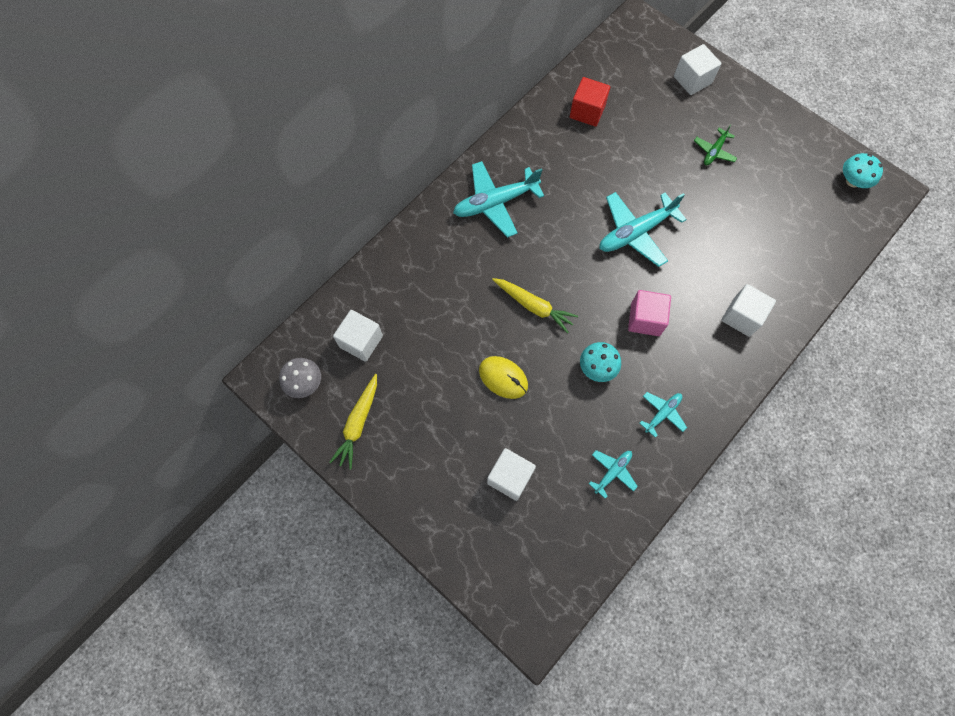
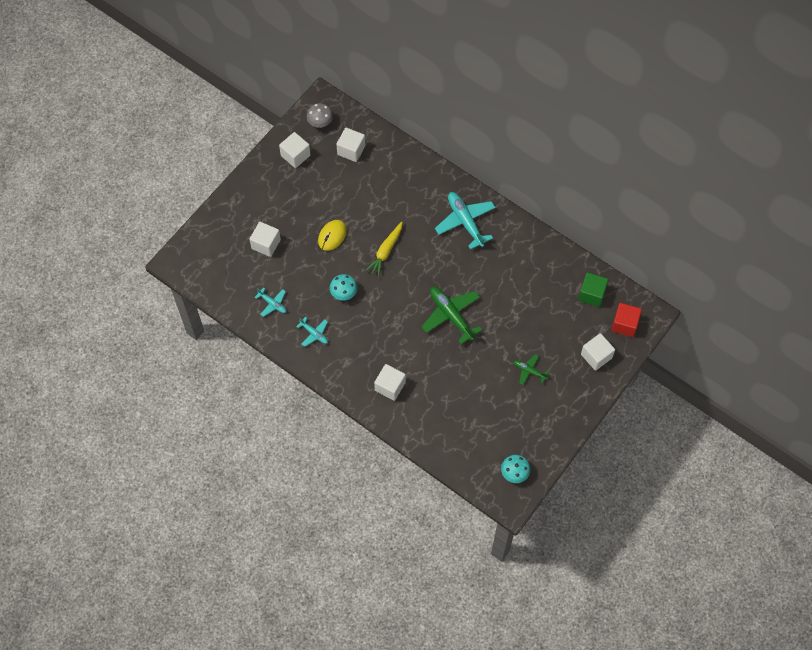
camera: 85 degrees right, 5 degrees down
(358, 423) = (295, 155): yellow carrot -> white cube
(587, 111) = (554, 280): red cube -> red cube (624, 324)
(609, 75) = (591, 294): none -> green cube
(635, 233) = (451, 315): turquoise plane -> green plane
(645, 319) = (382, 322): pink cube -> none

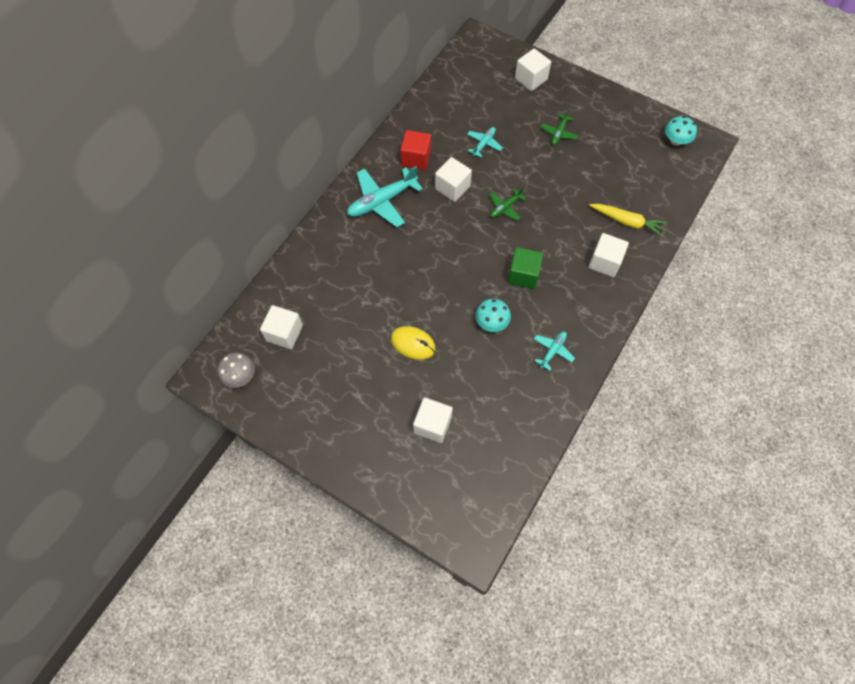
camera: 95 degrees left, 0 degrees up
(272, 304) = (519, 405): turquoise plane -> turquoise plane (484, 144)
(295, 155) = (293, 402): white cube -> white cube (452, 187)
(385, 251) = (429, 281): yellow carrot -> yellow carrot (627, 222)
(451, 315) = (505, 208): green plane -> green plane, size x0.53
(591, 294) = (460, 84): green cube -> green cube (523, 275)
(624, 324) = (491, 57): red cube -> red cube (416, 158)

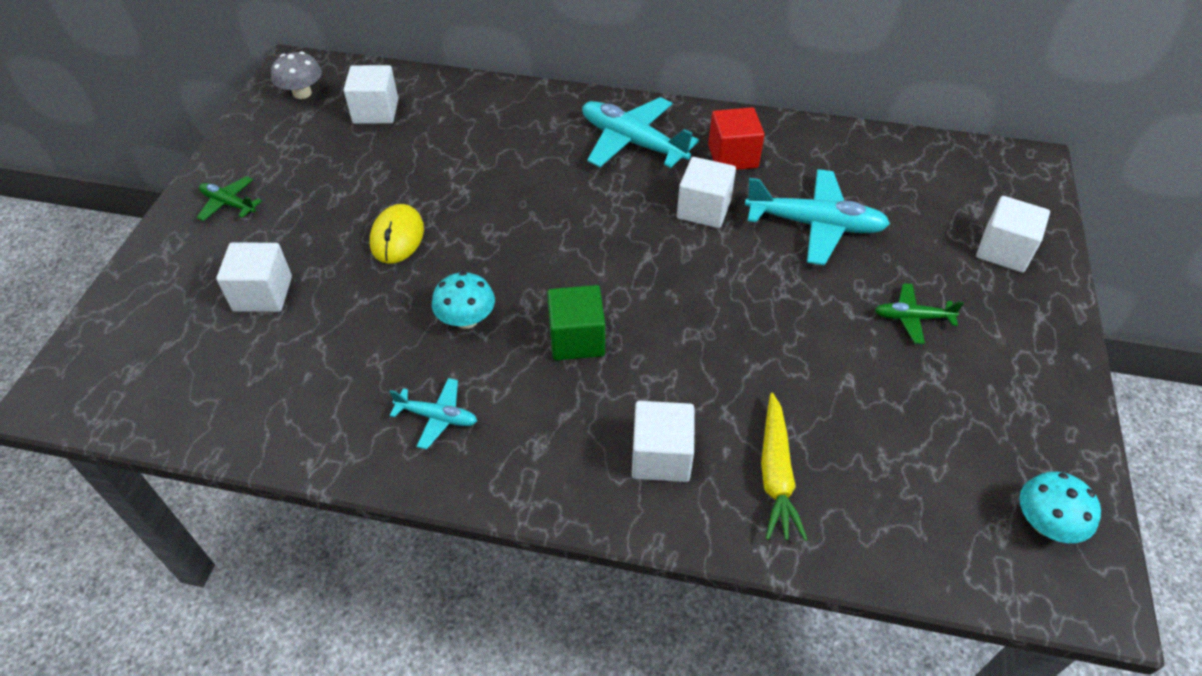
camera: 70 degrees right, 15 degrees down
(484, 144) = (815, 225): turquoise plane -> turquoise plane, size x1.90
(505, 208) = (701, 282): green plane -> green plane (228, 204)

